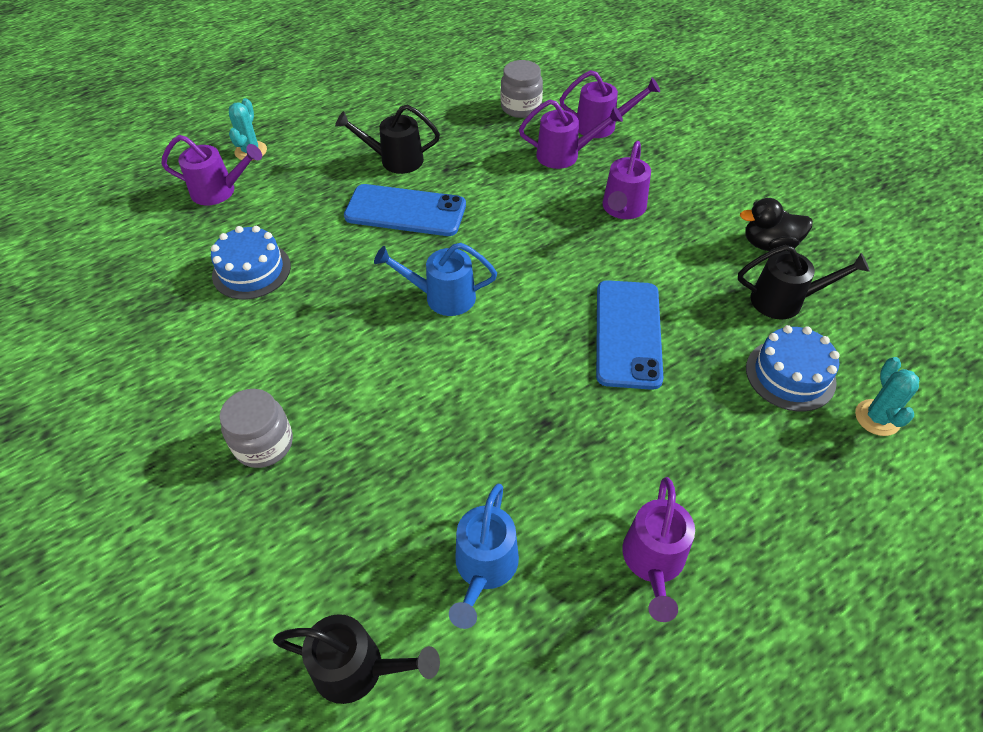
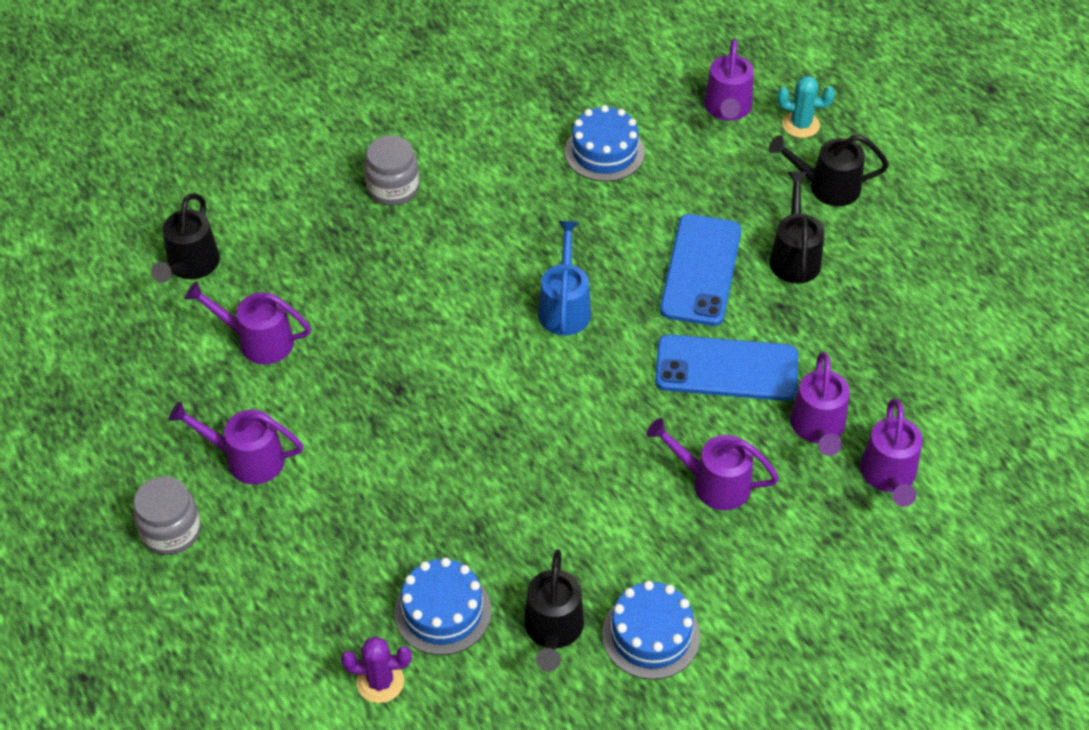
camera: 90 degrees right, 0 degrees up
(324, 141) = (826, 187): none -> black watering can
(484, 569) = (257, 341): blue watering can -> purple watering can
(521, 107) = (922, 385): grey jar -> grey jar (171, 531)
(628, 333) = (508, 467): blue phone -> blue phone (726, 368)
(769, 244) = (651, 635): black duck -> blue cake
(877, 418) = (380, 682): turquoise cactus -> purple cactus

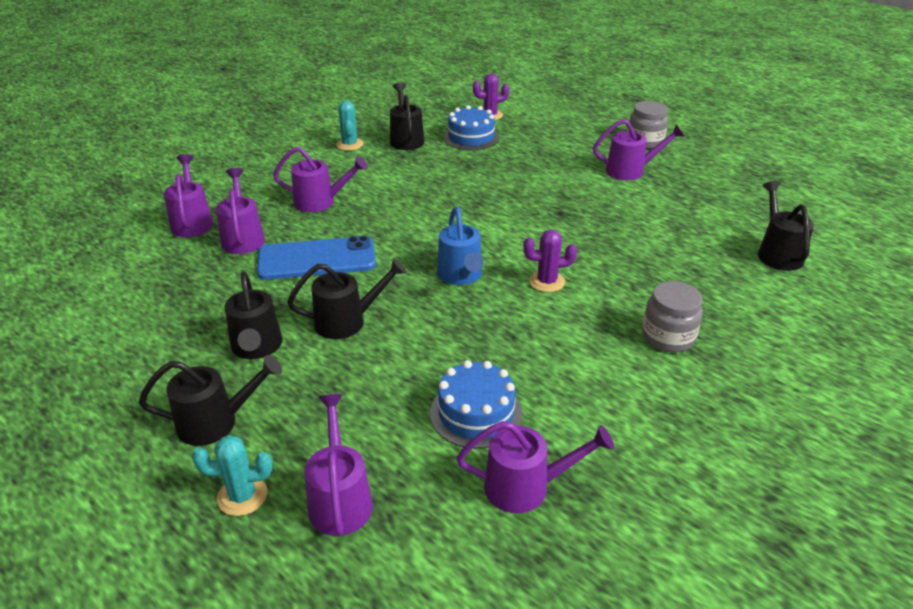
camera: 165 degrees right, 15 degrees down
(257, 341) = (681, 221): purple watering can -> purple watering can (527, 487)
(474, 279) = (547, 282): none -> purple cactus
(651, 635) = (350, 144): blue cake -> turquoise cactus
(700, 270) = (348, 321): blue phone -> black watering can

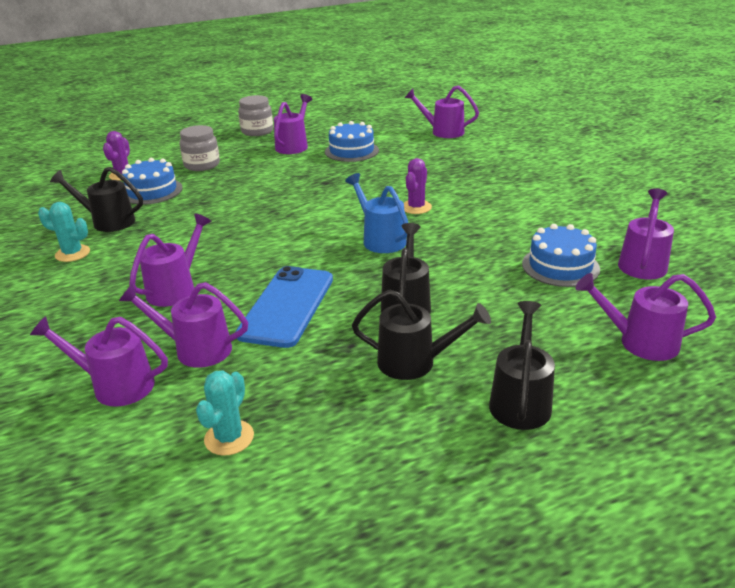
camera: 65 degrees left, 5 degrees down
(242, 496) = (626, 394): turquoise cactus -> turquoise cactus (229, 438)
(461, 276) = (380, 239): blue watering can -> blue watering can turned 135 degrees counterclockwise
(652, 207) = (351, 151): none -> blue cake
(668, 337) = (510, 183): grey jar -> grey jar (202, 165)
(777, 253) = (442, 132): black watering can -> purple watering can

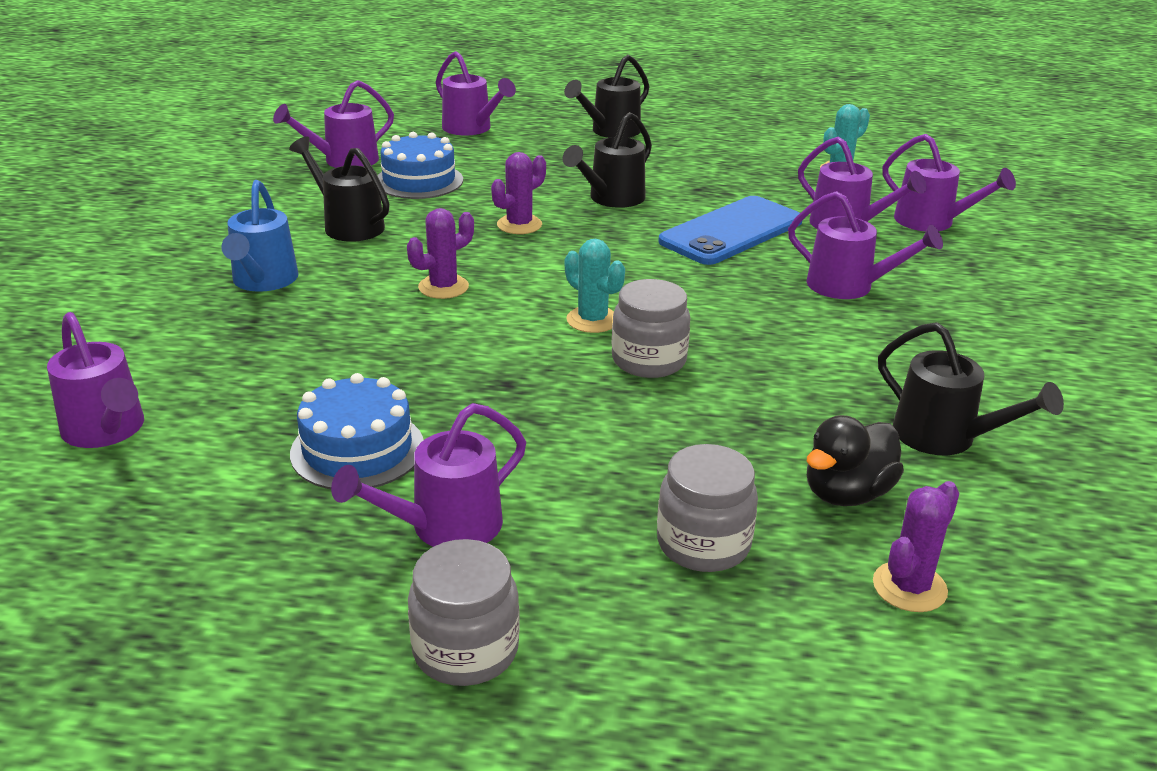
camera: 150 degrees left, 0 degrees up
(72, 253) = (1003, 388): turquoise cactus -> turquoise cactus (592, 320)
(152, 191) = (847, 493): blue cake -> black duck
(176, 288) = (850, 287): purple watering can -> purple watering can turned 120 degrees counterclockwise
(271, 209) = (649, 360): none -> grey jar
(380, 239) = (551, 263): blue watering can -> blue watering can (263, 282)
(415, 362) = (657, 165): black watering can -> black watering can (347, 225)
(436, 257) = (519, 225): none -> purple cactus

